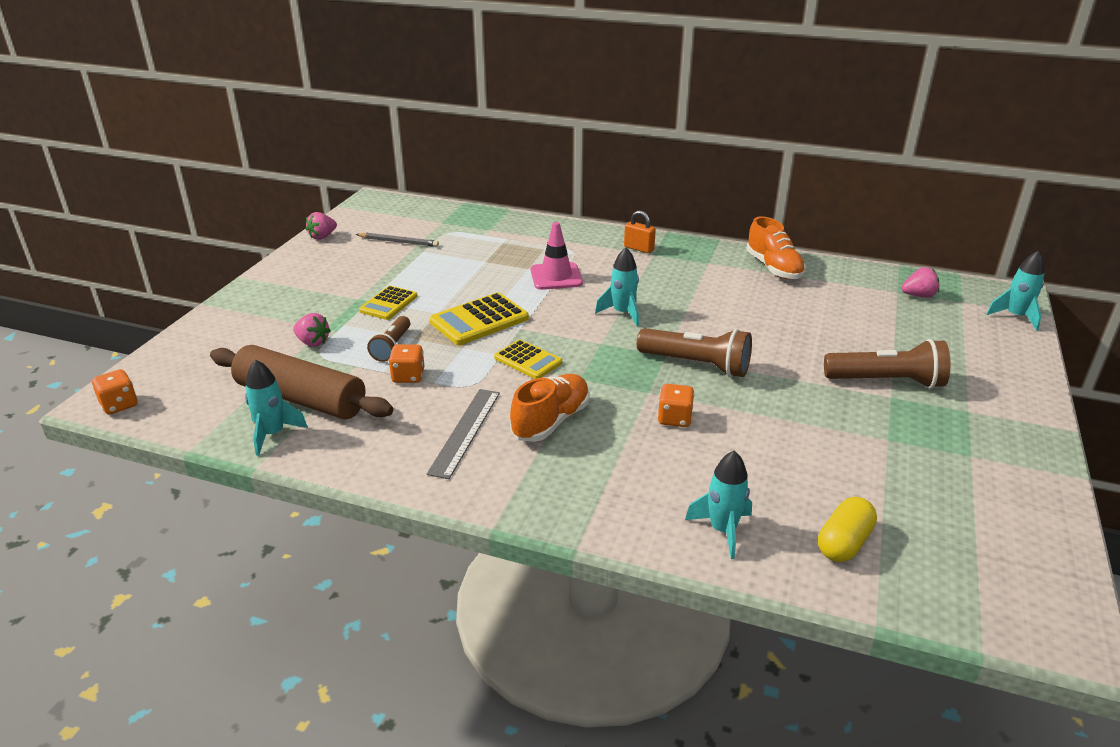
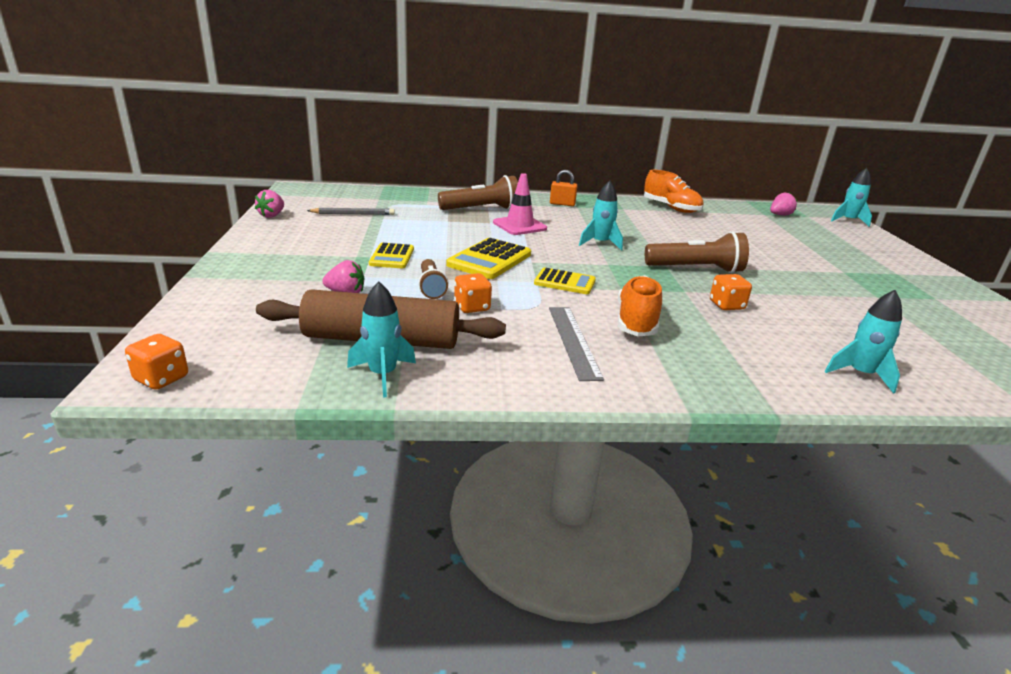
camera: 25 degrees left, 5 degrees down
(844, 543) = (945, 365): yellow capsule -> none
(887, 381) = (829, 263): brown flashlight -> brown flashlight (482, 209)

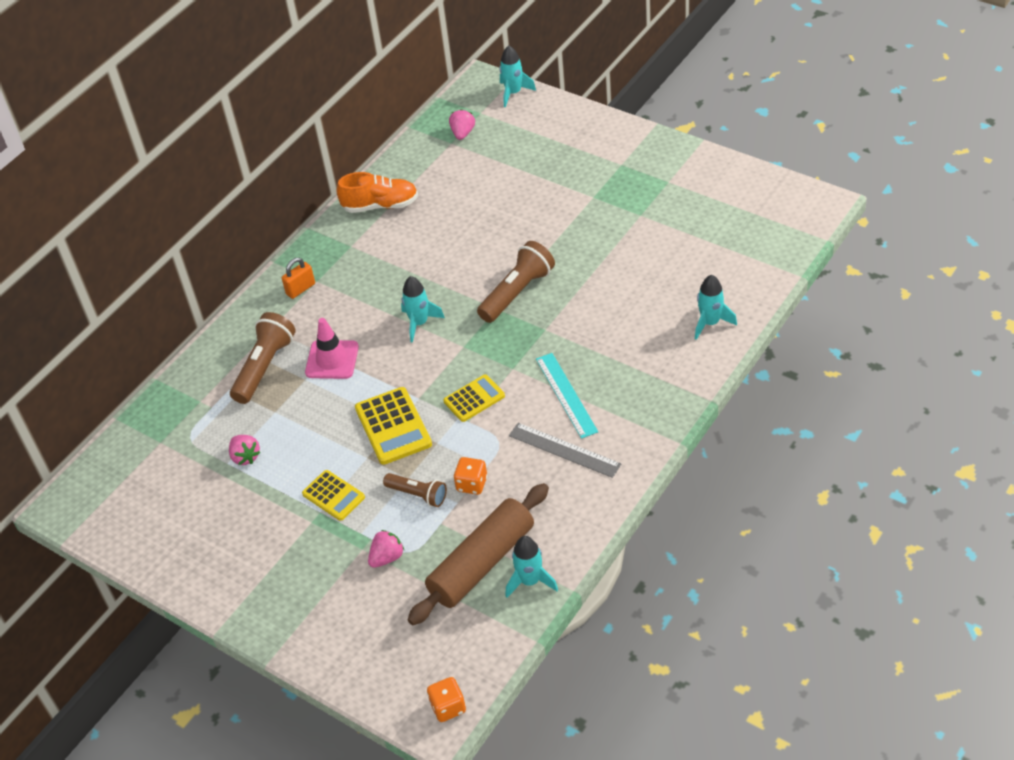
camera: 45 degrees left, 20 degrees up
(272, 215) = (146, 556): pink strawberry -> pink strawberry (245, 457)
(353, 214) = (194, 483): grey pencil -> none
(636, 322) = (566, 395): orange shoe -> turquoise ruler
(726, 305) = (584, 321): orange dice -> none

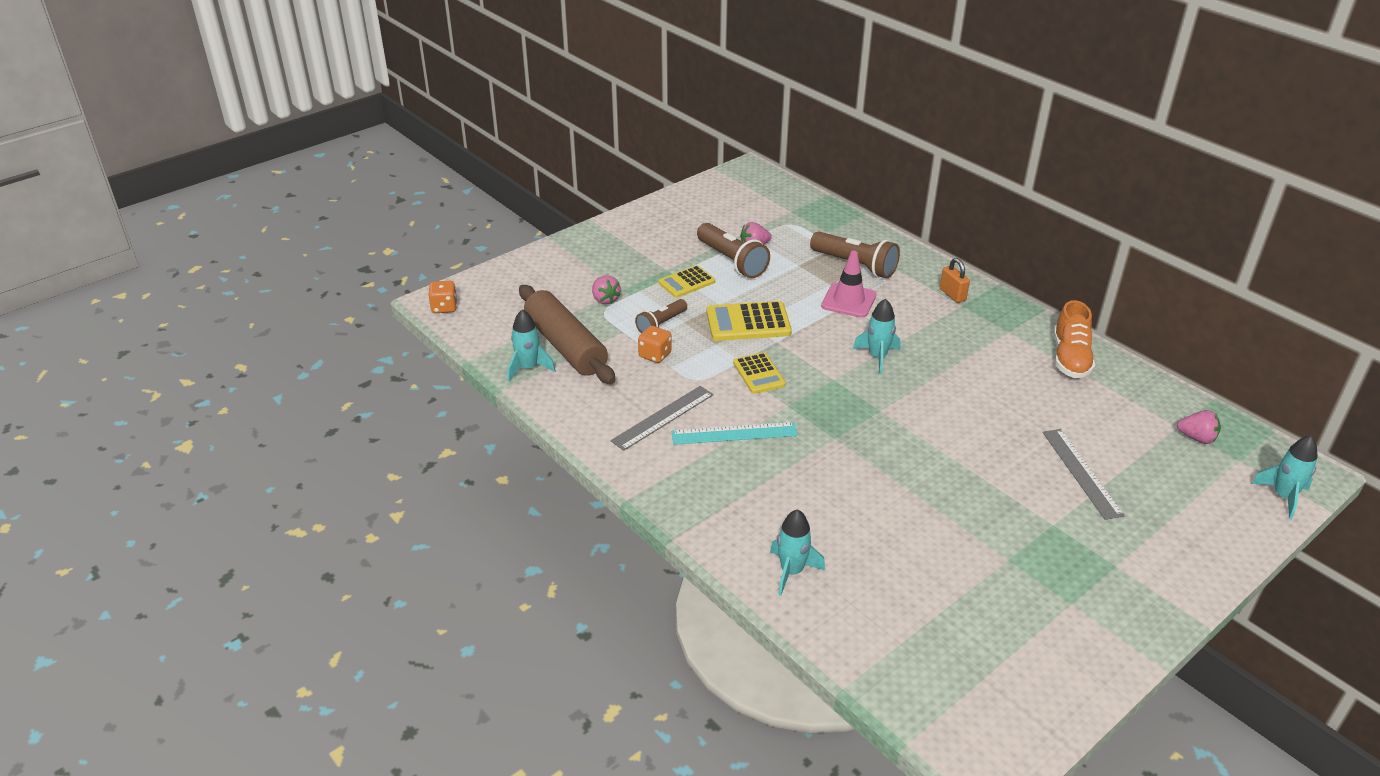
camera: 100 degrees right, 10 degrees down
(517, 292) = (900, 429): brown flashlight -> brown flashlight (732, 261)
(529, 187) = (1081, 472): none -> grey ruler

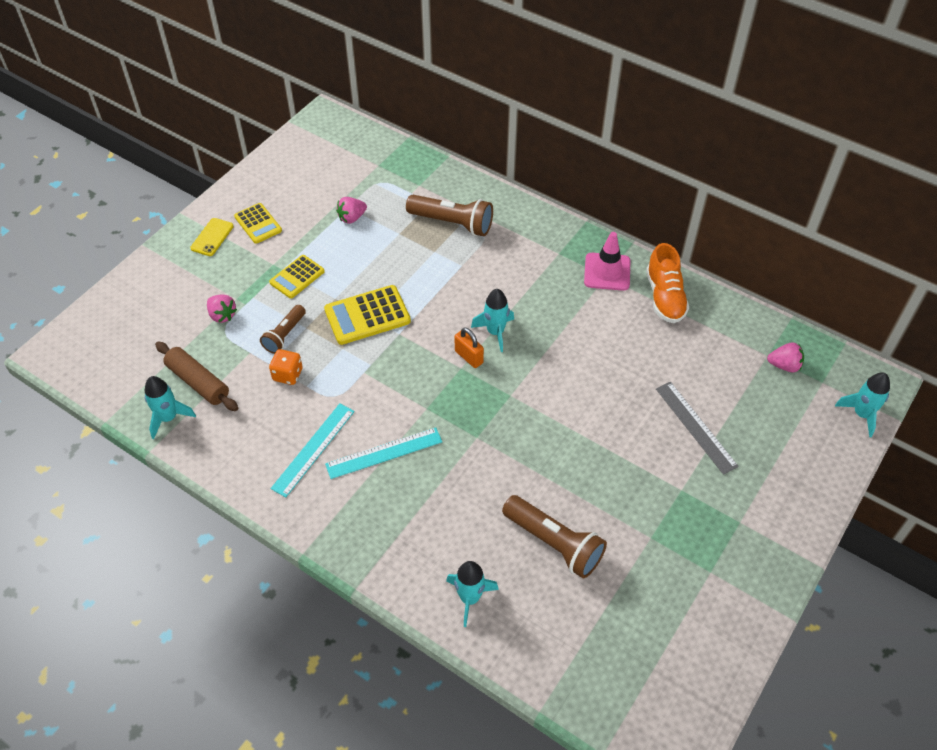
camera: 15 degrees left, 15 degrees up
(444, 307) = (62, 359): orange dice -> none
(566, 346) = (198, 382): brown rolling pin -> brown rolling pin, size x0.67
(614, 240) = (212, 237): none -> yellow phone
(663, 417) = (313, 449): grey ruler -> turquoise ruler
(732, 261) = (335, 241): brown flashlight -> brown flashlight (554, 543)
(758, 374) = (391, 376): yellow calculator -> yellow calculator (258, 224)
(848, 301) = (455, 269): pink traffic cone -> pink traffic cone (607, 272)
(952, 295) = (548, 242): orange padlock -> orange padlock (469, 357)

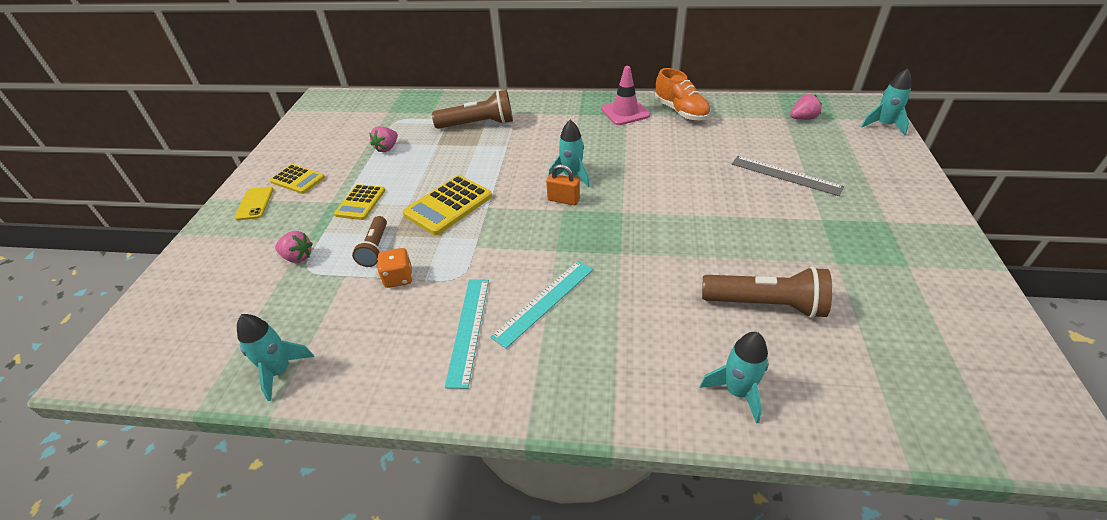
camera: 25 degrees left, 10 degrees down
(198, 382) = (300, 323): brown rolling pin -> none

